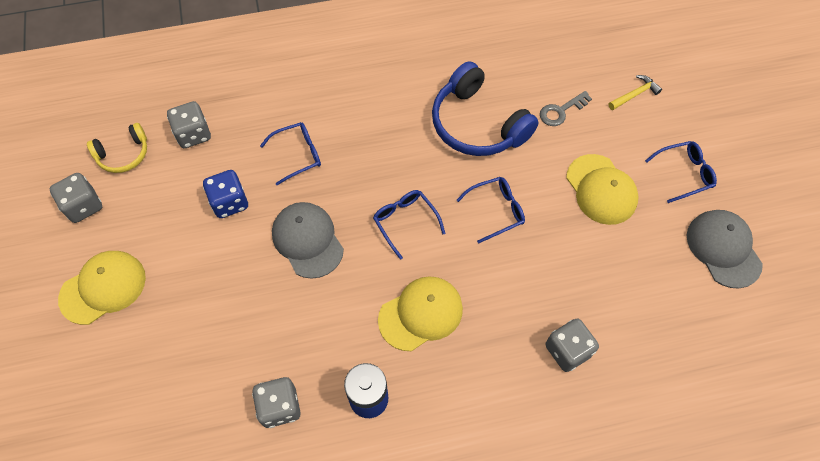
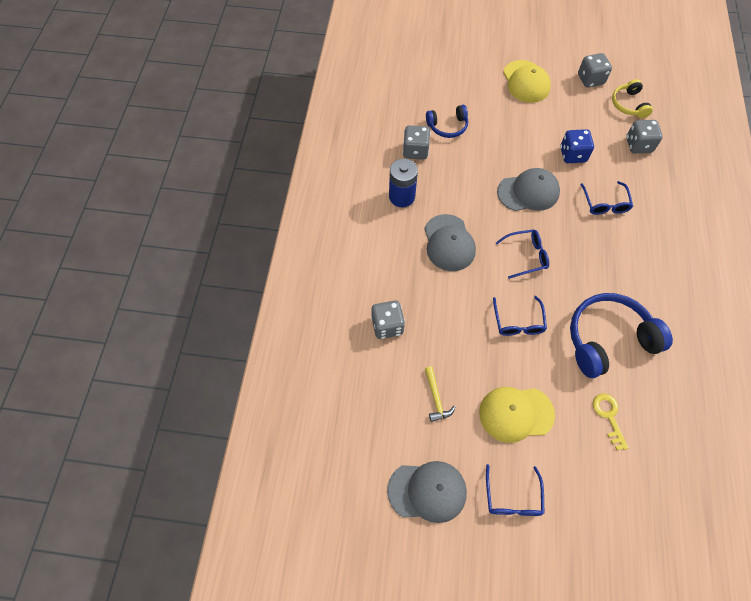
camera: 110 degrees right, 0 degrees up
(219, 374) = (447, 126): none -> blue headphones
(421, 314) = (449, 243): yellow cap -> grey cap
(561, 111) = (608, 416): grey key -> yellow key
(635, 94) = (615, 498): yellow hammer -> yellow hammer (436, 398)

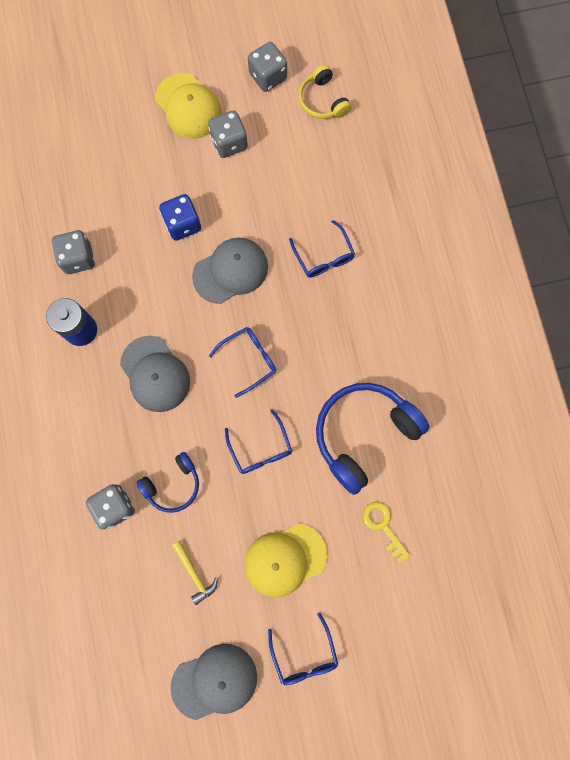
camera: 20 degrees left, 15 degrees up
(447, 126) = (108, 208): blue headphones -> blue headphones (173, 484)
(572, 155) = (271, 199): blue dice -> blue dice (182, 224)
(638, 145) = (346, 158): grey dice -> grey dice (229, 143)

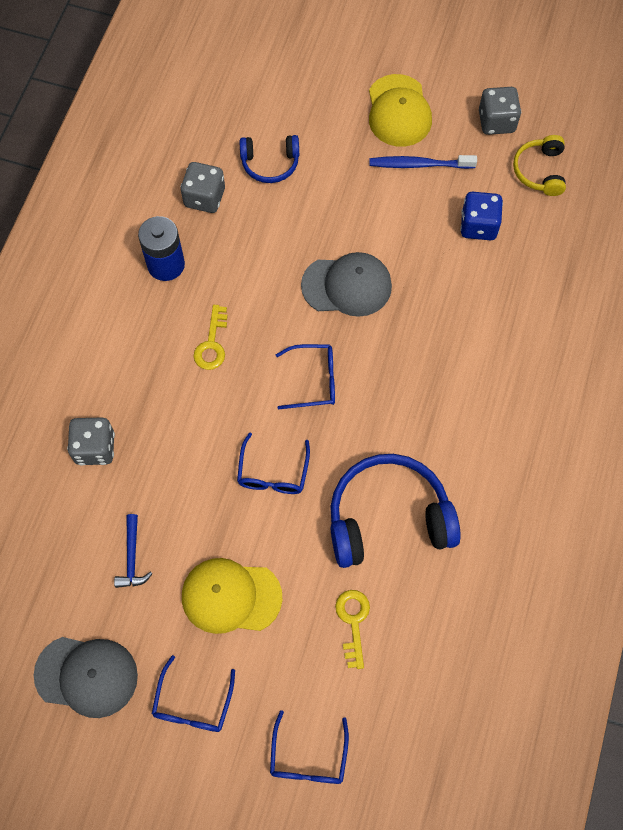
camera: 30 degrees right, 10 degrees down
(155, 374) = (212, 344): grey cap -> yellow key
(173, 484) = (164, 458): blue headphones -> blue headphones (270, 163)
(182, 224) = (326, 217): blue dice -> blue dice (478, 226)
(194, 574) = (132, 558): yellow hammer -> blue hammer
(229, 143) = (419, 164): grey dice -> blue toothbrush
(324, 256) = (451, 321): blue glasses -> blue glasses (308, 758)

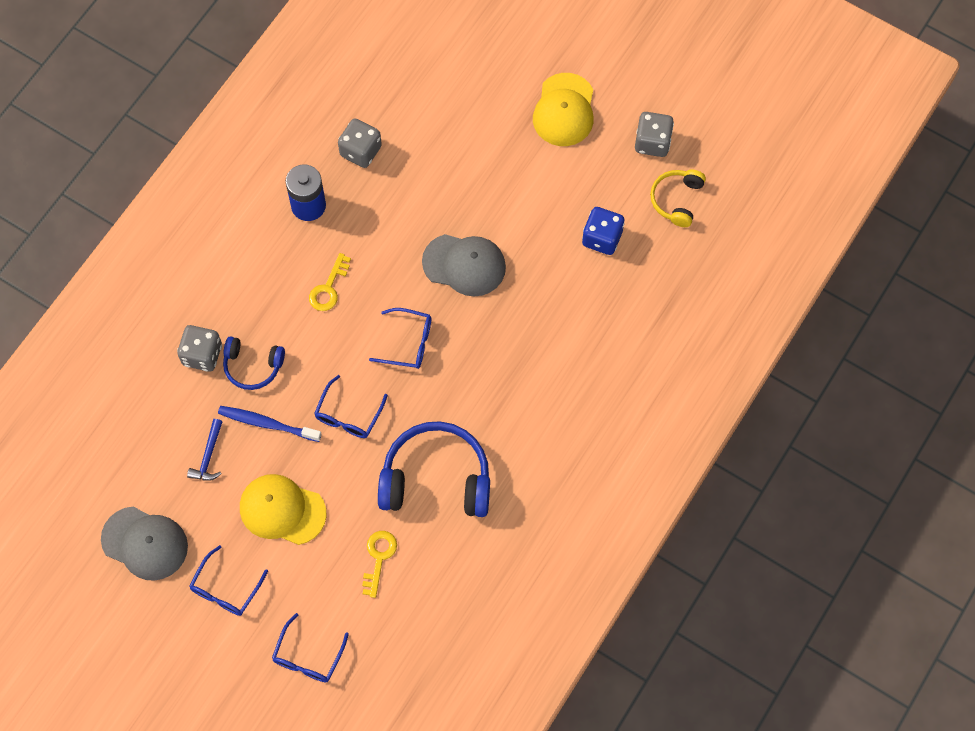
camera: 15 degrees right, 0 degrees up
(270, 163) = (430, 132): blue headphones -> blue headphones (252, 366)
(419, 164) = (566, 167): blue toothbrush -> blue toothbrush (267, 424)

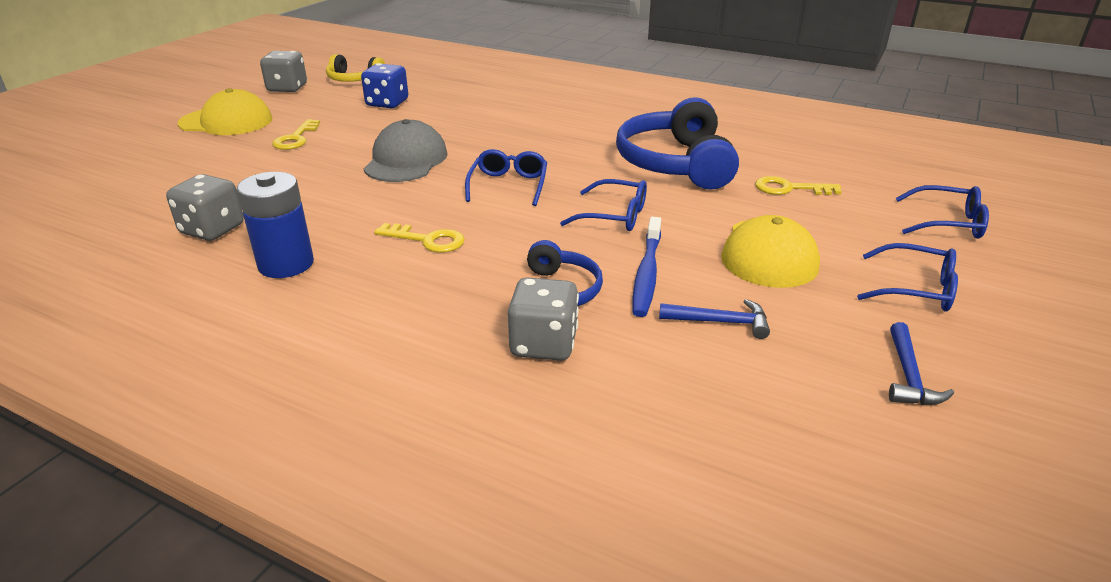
camera: 95 degrees left, 35 degrees down
(145, 543) = (908, 376): grey cap -> blue hammer
(519, 173) = (296, 138): none -> yellow key

